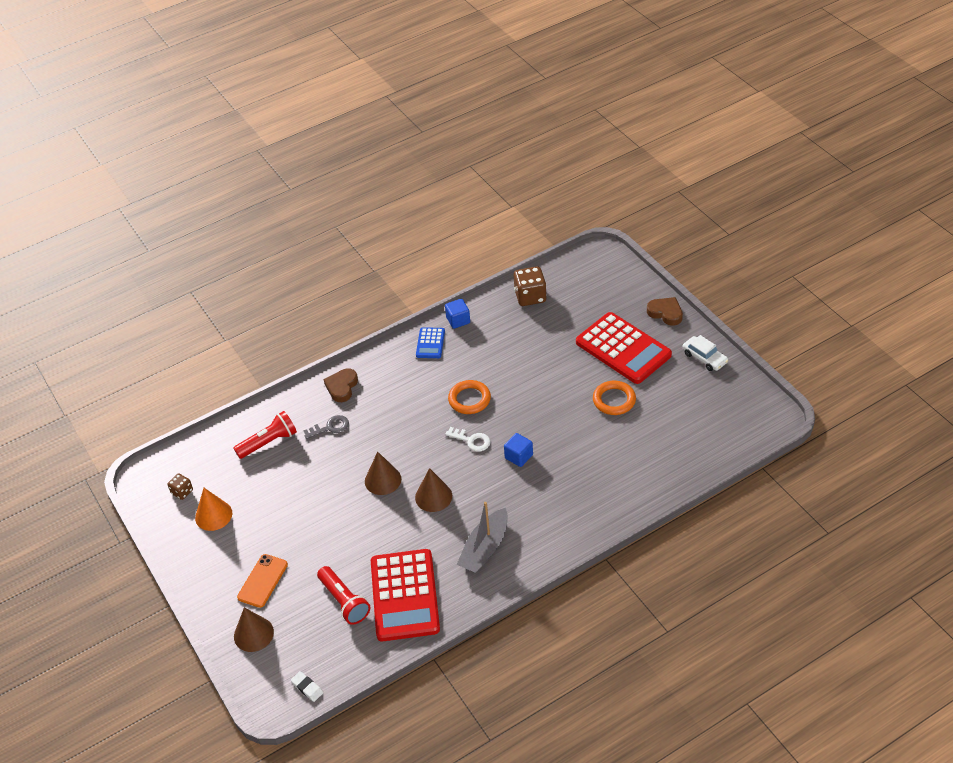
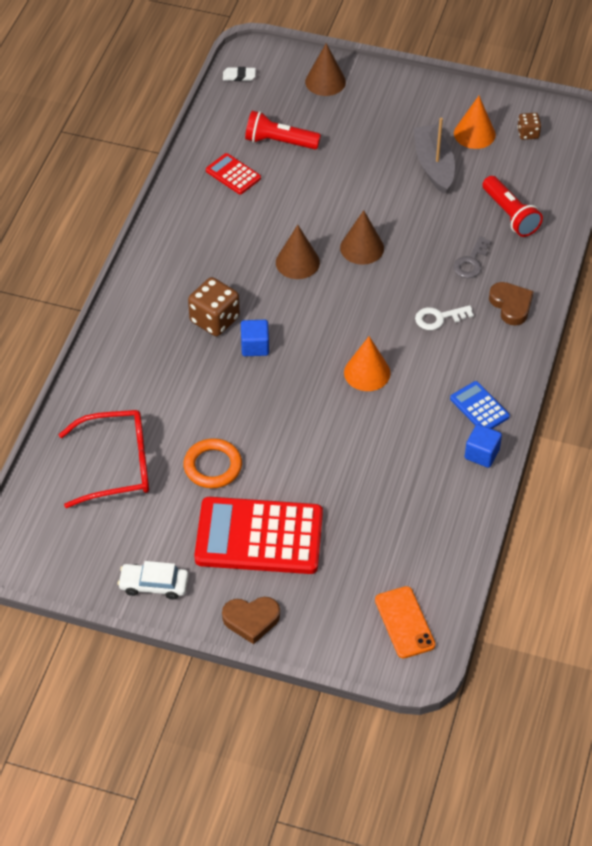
camera: 135 degrees right, 5 degrees up
(262, 581) = (366, 116): orange phone -> orange phone (405, 622)
(269, 442) = (510, 215): red flashlight -> red flashlight turned 45 degrees counterclockwise
(404, 595) = (233, 174): red calculator -> red calculator, size x0.47
(469, 399) = (367, 372): orange ring -> orange cone
(471, 440) = (318, 333): white key -> white key (439, 318)
(485, 548) = (201, 248): grey boat -> grey boat (433, 165)
(530, 296) = (434, 538): brown dice -> brown dice (214, 320)
(671, 434) = (117, 465): none -> red glasses

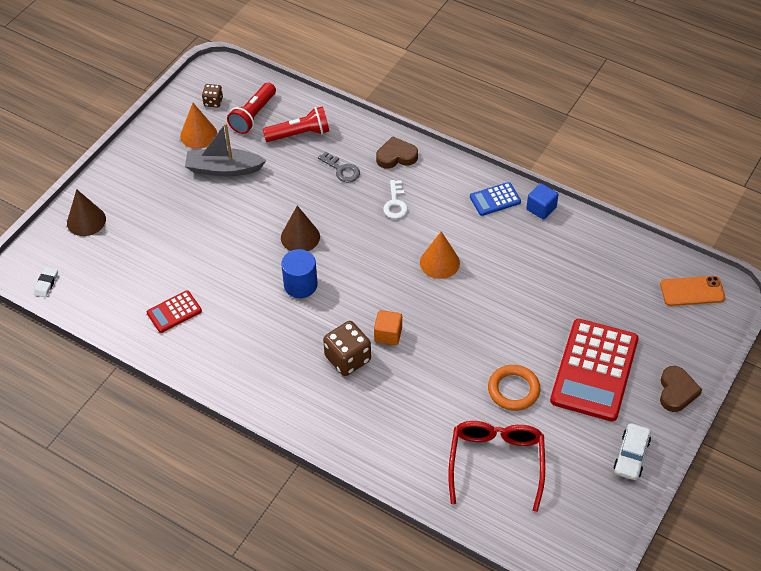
camera: 75 degrees left, 0 degrees up
(255, 346) = (388, 334): blue cube -> orange cube
(279, 142) = (147, 269): red flashlight -> red flashlight (253, 116)
(297, 262) = (300, 285): brown cone -> blue cylinder

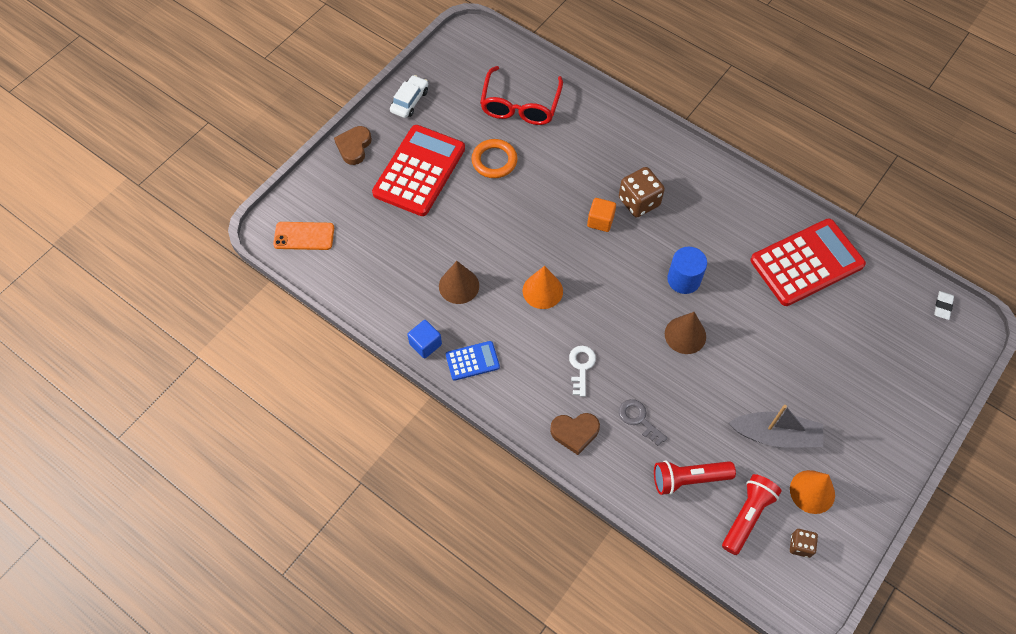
camera: 175 degrees left, 10 degrees up
(86, 221) = (920, 379): brown cone -> brown cone (459, 286)
(174, 312) = (806, 263): red calculator -> red calculator, size x2.11

